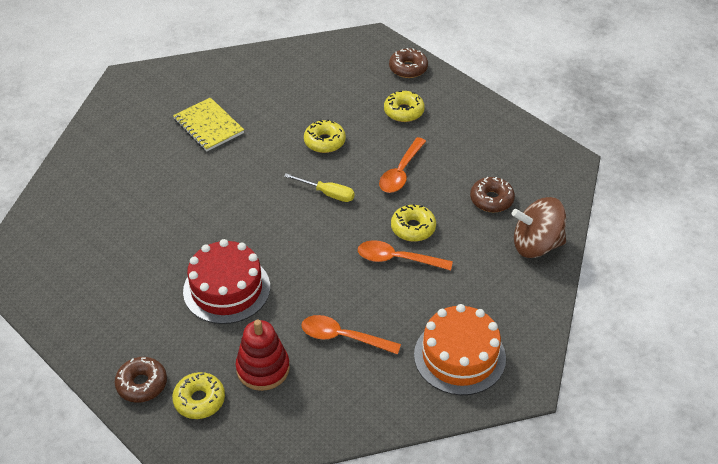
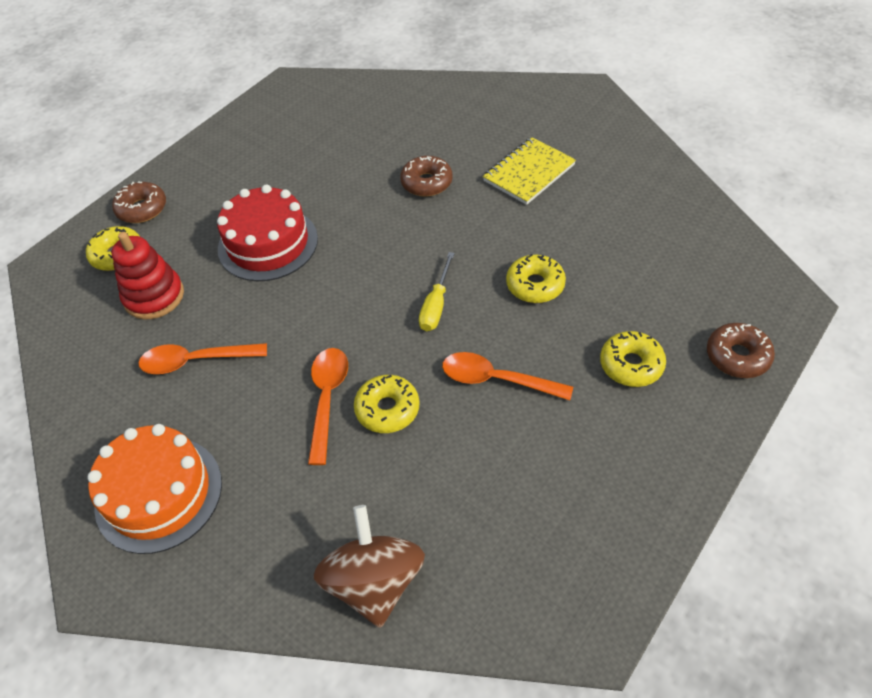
camera: 85 degrees right, 5 degrees up
(343, 337) = (195, 361): orange spoon -> orange spoon turned 105 degrees counterclockwise
(491, 200) = (464, 506): brown donut -> brown donut (426, 183)

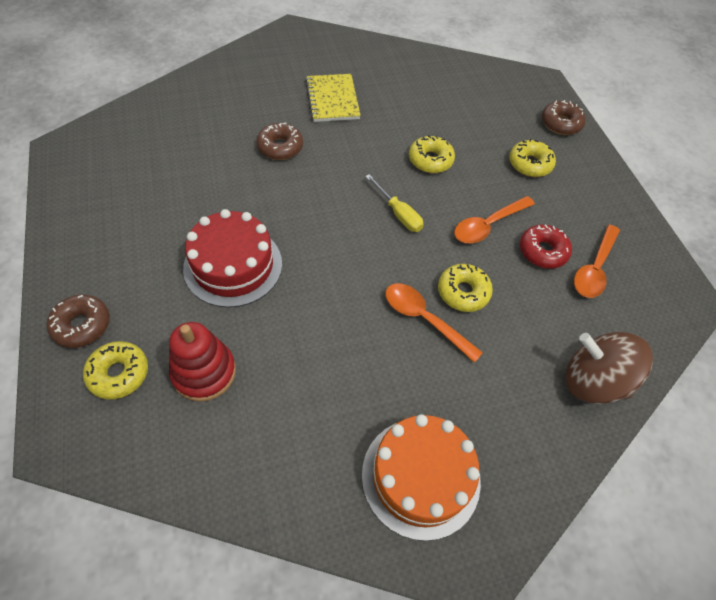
camera: 60 degrees left, 5 degrees up
(195, 361) = (308, 380): orange spoon -> orange spoon (594, 269)
(510, 445) = (542, 251): none -> red donut

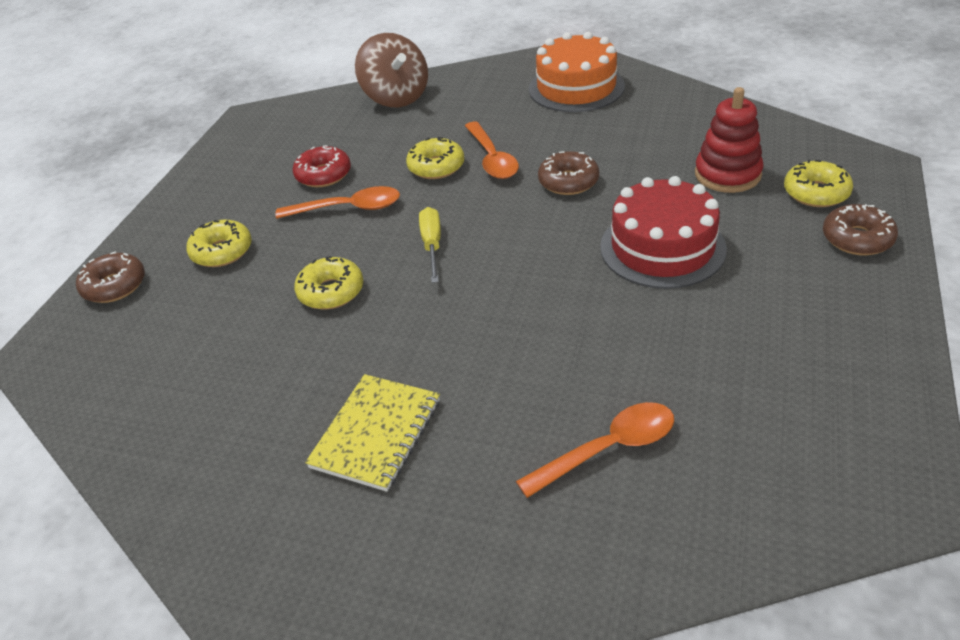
camera: 140 degrees left, 15 degrees down
(280, 147) = (519, 375): brown donut -> brown donut (568, 181)
(594, 269) = (296, 152): orange spoon -> orange spoon (608, 449)

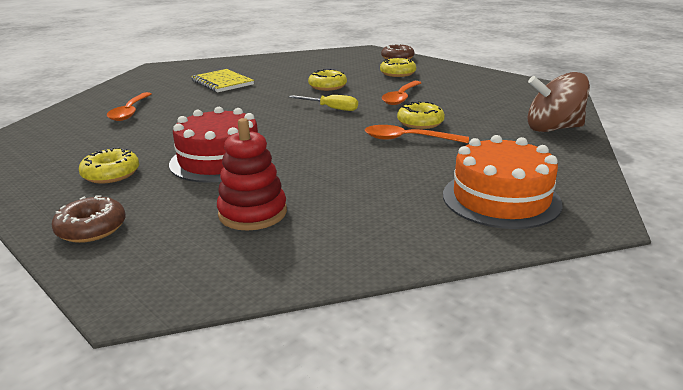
camera: 115 degrees right, 15 degrees down
(323, 175) = (450, 97): red donut -> none
(568, 181) = (340, 154): brown donut -> none
(816, 193) = (163, 240): yellow donut -> yellow donut (111, 174)

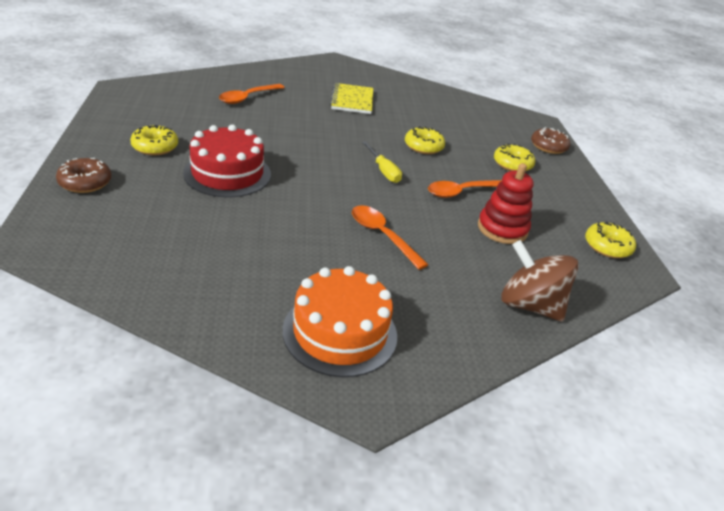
camera: 35 degrees right, 10 degrees up
(253, 213) = (173, 228): red stacking toy -> red stacking toy (502, 229)
(420, 123) = (424, 226): yellow donut -> yellow donut (607, 246)

